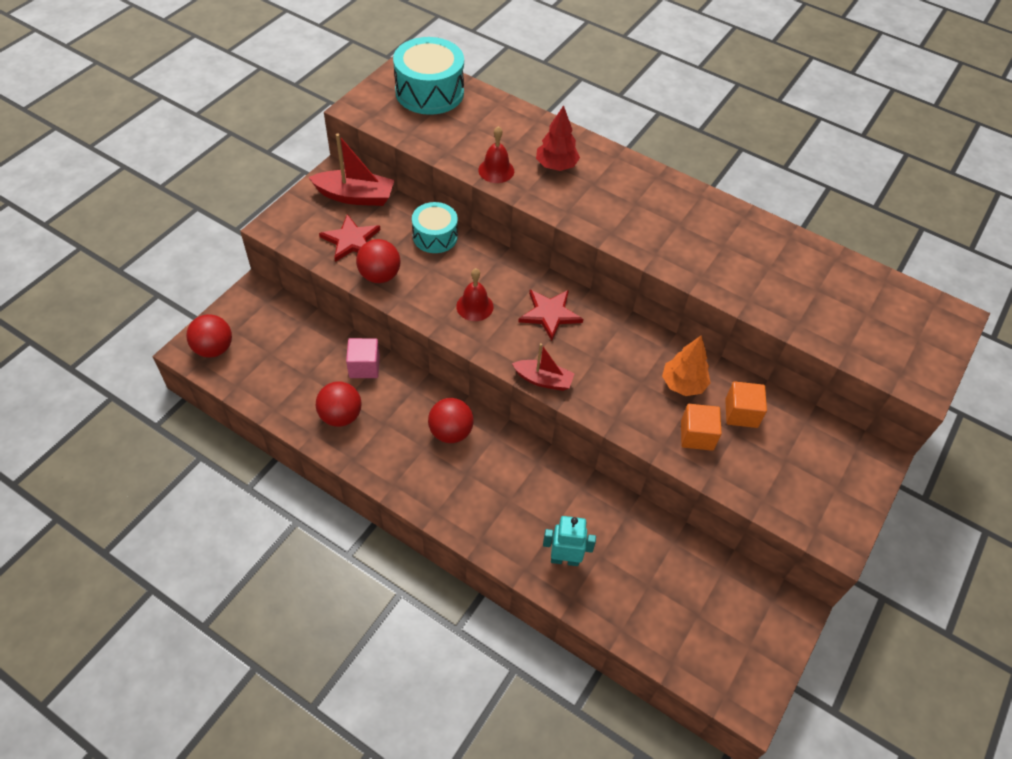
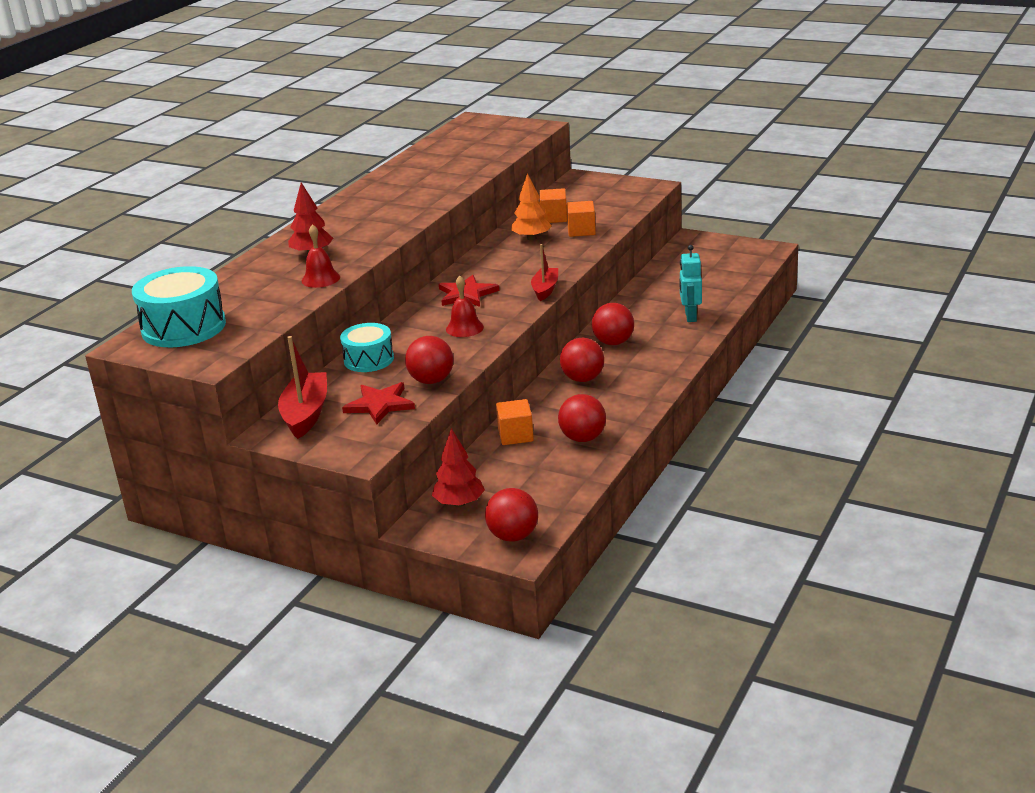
camera: 90 degrees left, 25 degrees down
(275, 319) = (459, 503): none -> red tree
(364, 366) = (515, 435): pink cube -> orange cube
(520, 471) = (613, 342): none -> red ball

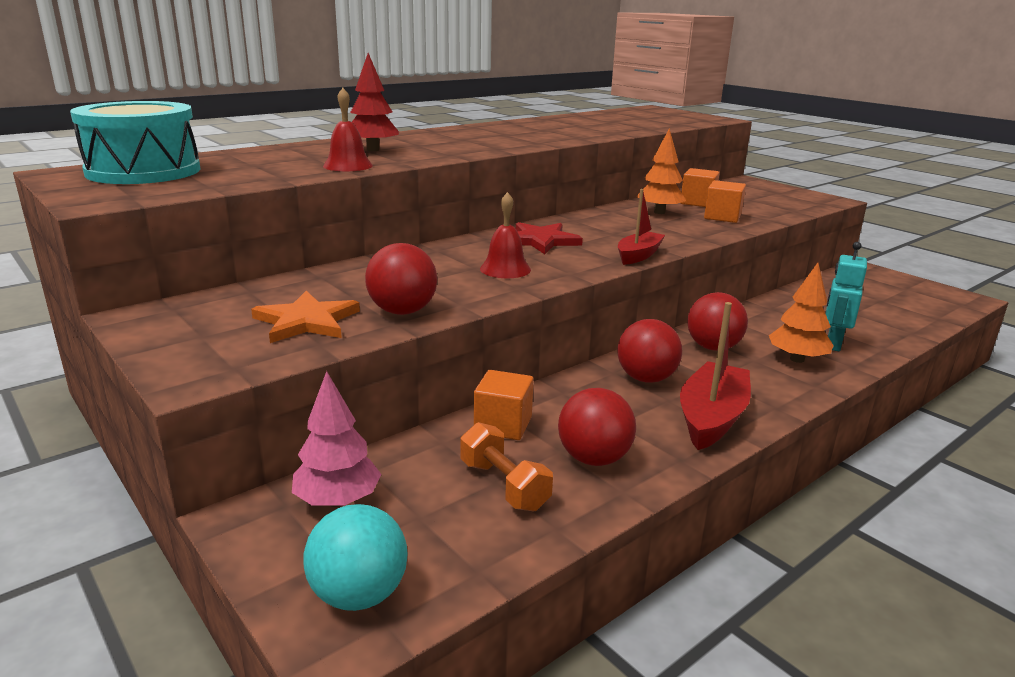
camera: 20 degrees right, 5 degrees down
(306, 414) = (212, 307): red boat -> red boat (712, 418)
(369, 359) = (360, 272): turquoise drum -> none
(380, 405) = (306, 321): red star -> orange star
(459, 503) = (338, 501): red tree -> pink tree
(513, 536) = (359, 595): red ball -> turquoise ball
(543, 467) = (504, 485): none -> orange dumbbell
(671, 336) = (797, 359): none -> orange tree

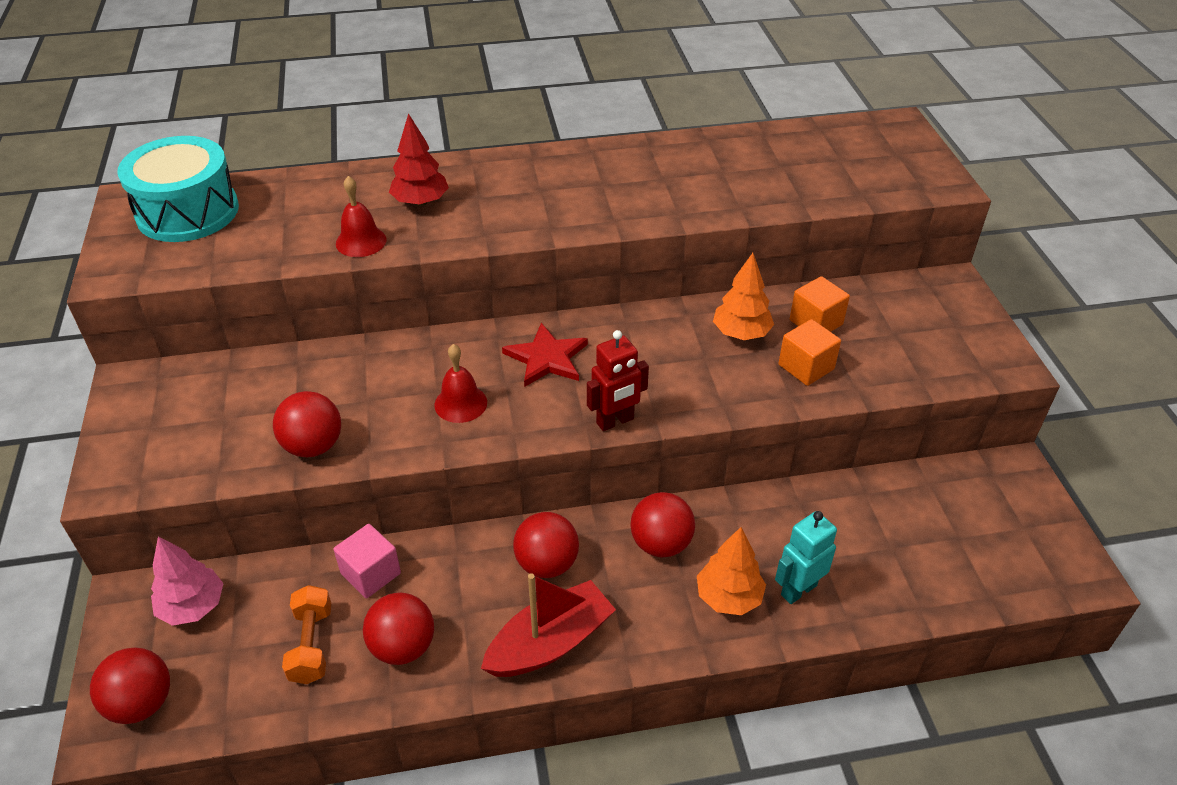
camera: 30 degrees right, 20 degrees up
(306, 321) = (232, 434): orange star -> none
(359, 595) = (142, 703): turquoise ball -> red ball
(503, 425) = (371, 573): orange cube -> pink cube
(638, 255) = (615, 421): red boat -> red robot

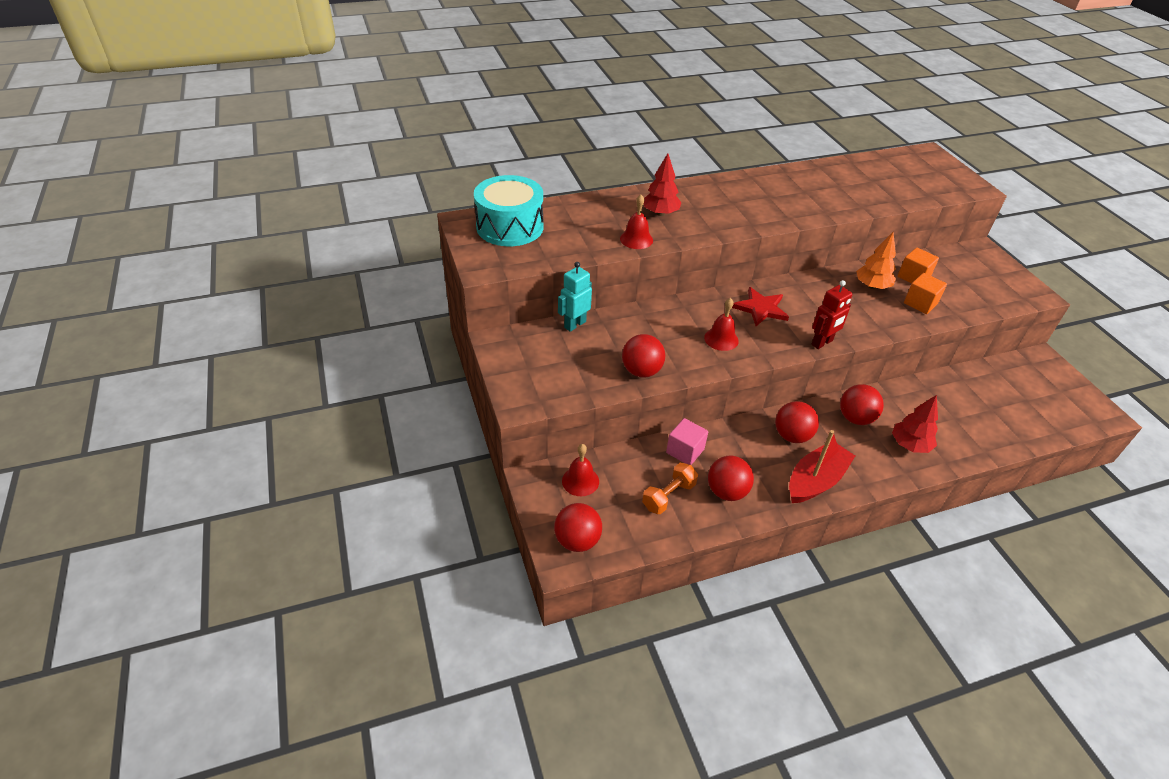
camera: 10 degrees left, 0 degrees up
(192, 607) = (580, 481): pink tree -> red bell
(311, 645) = (668, 496): orange dumbbell -> orange dumbbell turned 60 degrees clockwise
(728, 597) = (909, 445): orange tree -> red tree
(798, 590) = (948, 437): turquoise robot -> turquoise robot (575, 324)

